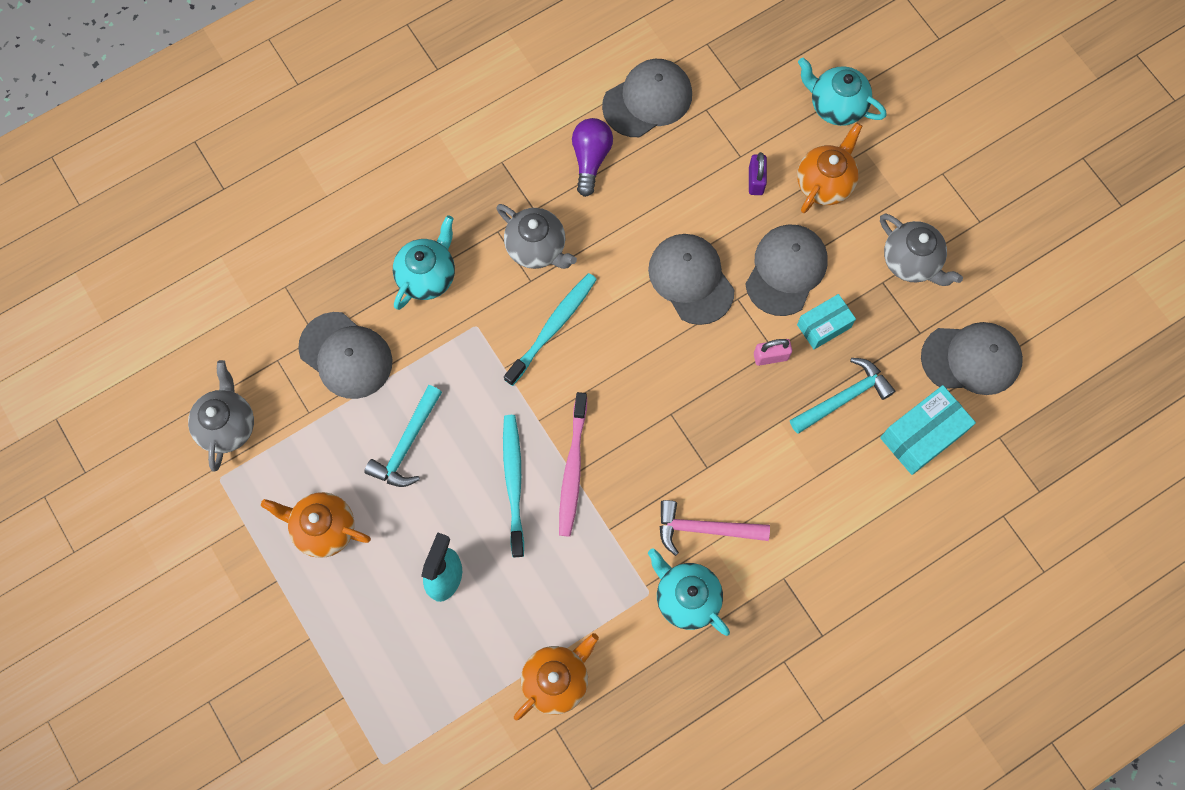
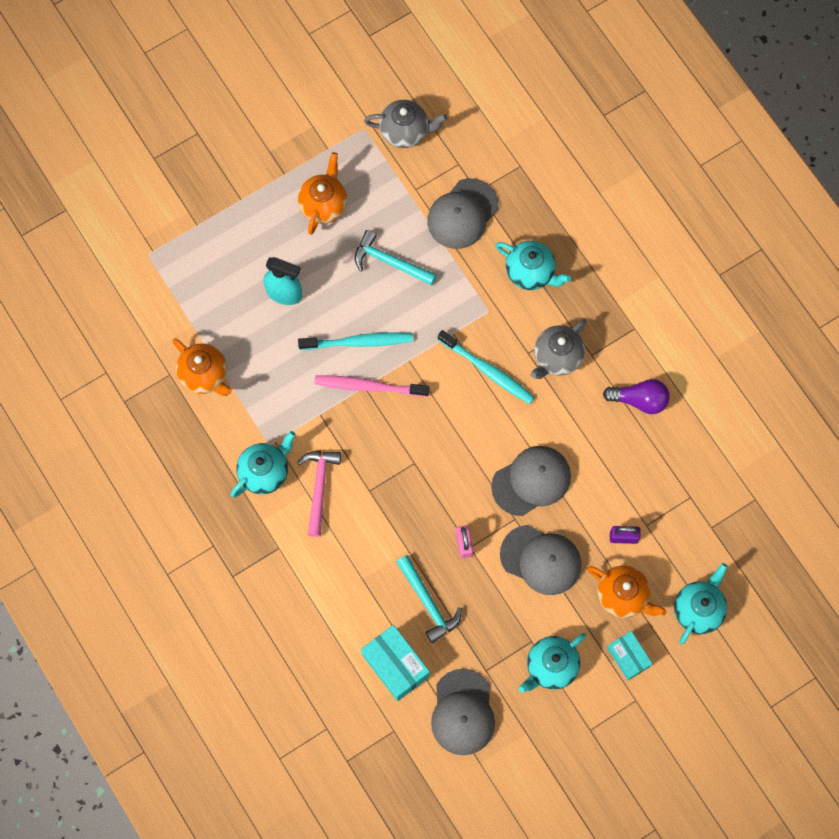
camera: 90 degrees right, 0 degrees up
(647, 100) = (697, 447): grey cap -> none
(823, 326) = (491, 589): turquoise box -> turquoise box (628, 657)
(911, 262) = (551, 667): grey teapot -> turquoise teapot

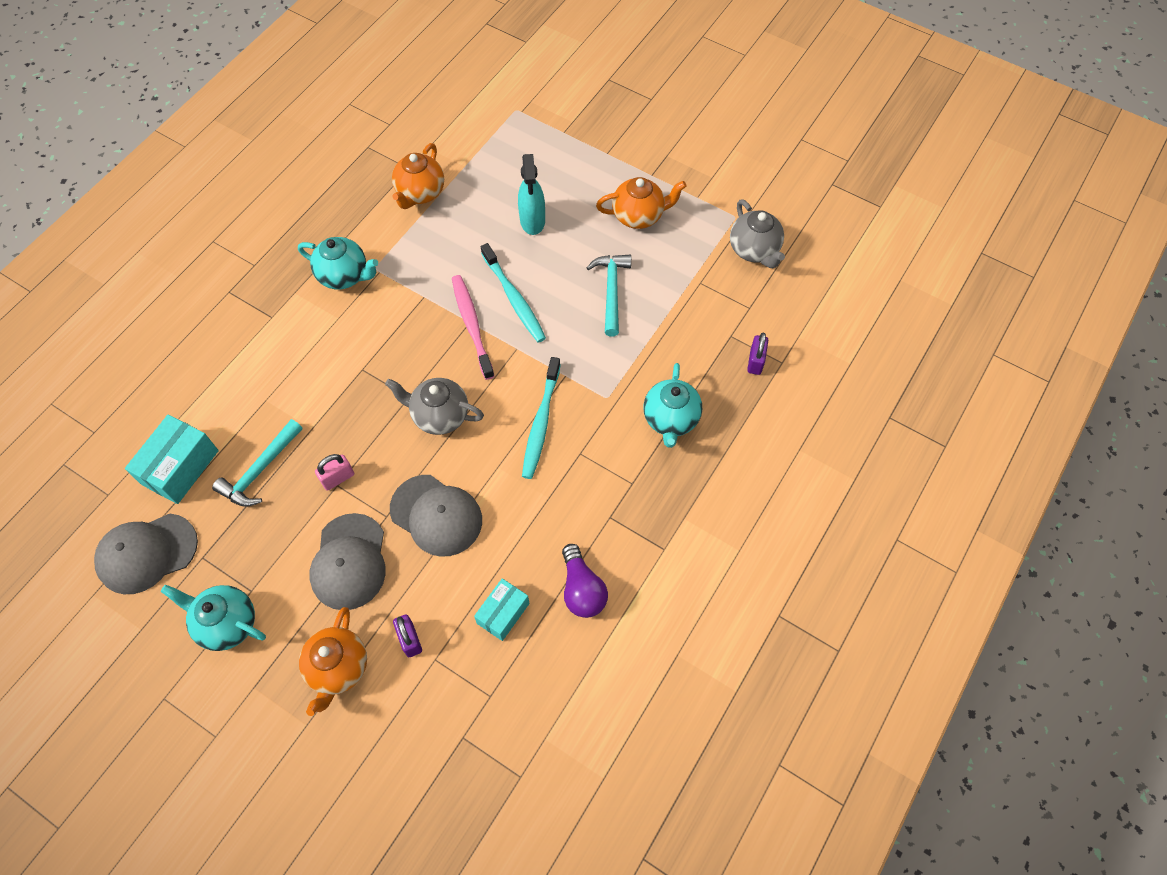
camera: 65 degrees right, 10 degrees down
(319, 488) = (347, 325): pink hammer -> none
(462, 214) = (698, 332): grey cap -> none
(510, 185) = (755, 362): none -> purple padlock
(557, 357) = (589, 483): grey teapot -> grey teapot (440, 416)
(628, 657) = (265, 705): turquoise box -> turquoise box (503, 613)
(698, 609) = (352, 764): turquoise teapot -> none

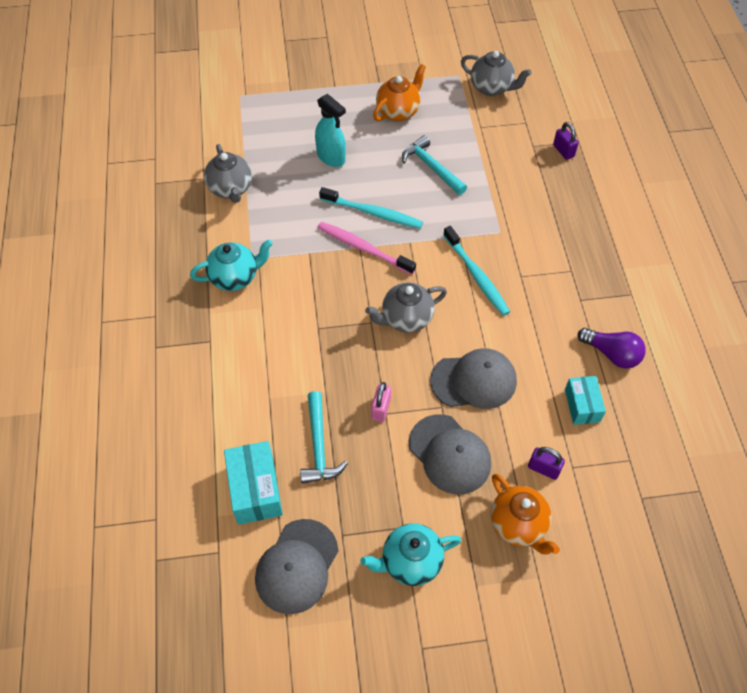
camera: 40 degrees left, 5 degrees down
(420, 193) = (231, 189): orange teapot -> grey teapot
(670, 419) = (552, 217): turquoise teapot -> none

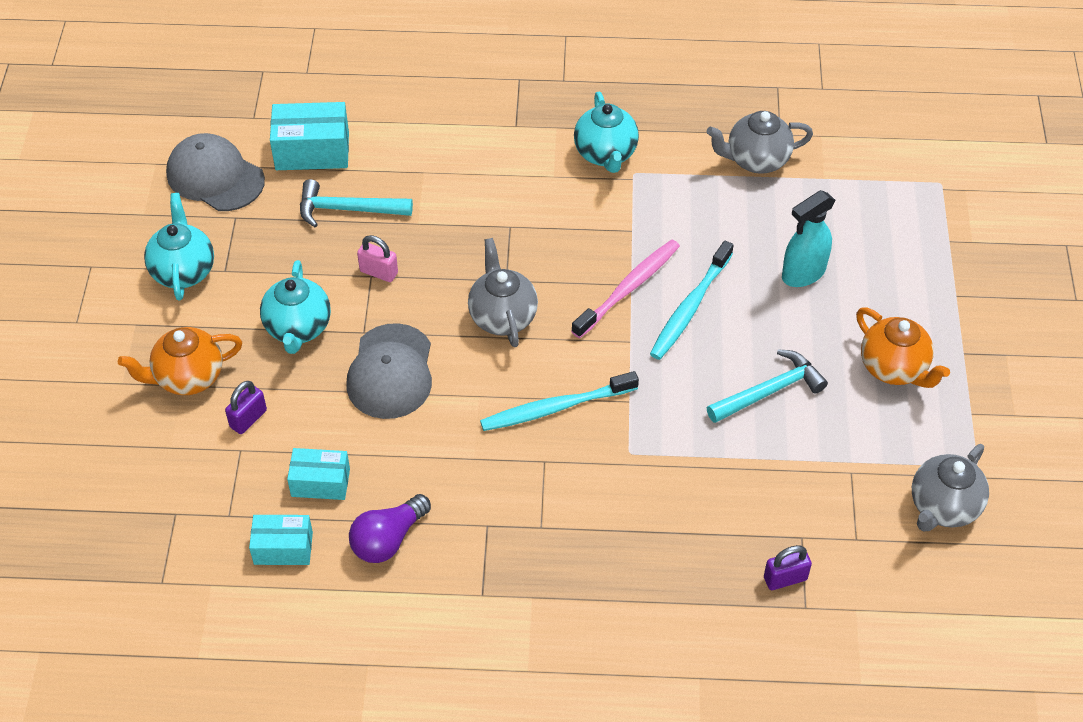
camera: 100 degrees right, 5 degrees down
(449, 454) = (298, 328): grey cap -> turquoise teapot
(642, 417) = (283, 548): none -> turquoise box

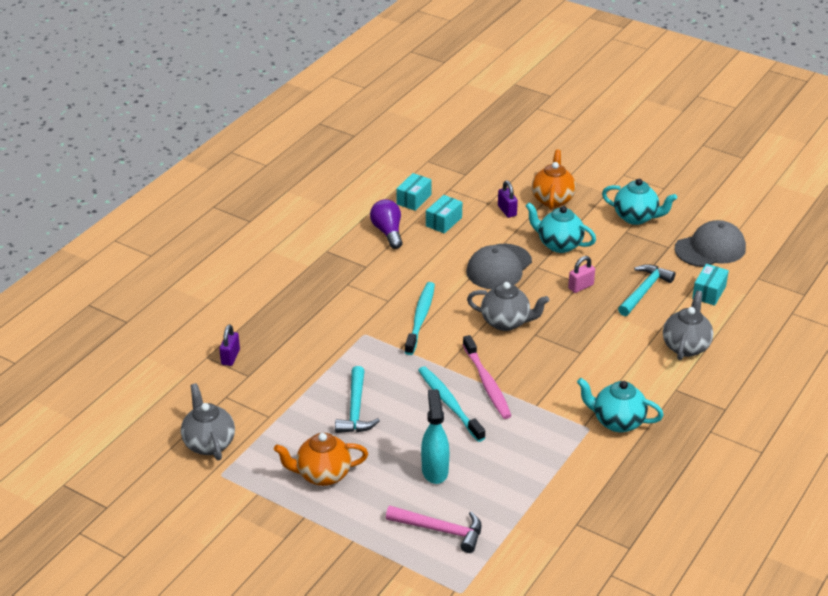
camera: 120 degrees right, 15 degrees down
(312, 151) = (709, 292): turquoise box -> turquoise box, size x0.65
(390, 372) = (499, 267): grey cap -> grey cap turned 90 degrees counterclockwise
(756, 160) = (558, 497): grey teapot -> grey teapot (686, 346)
(880, 232) = (440, 530): none -> pink hammer

